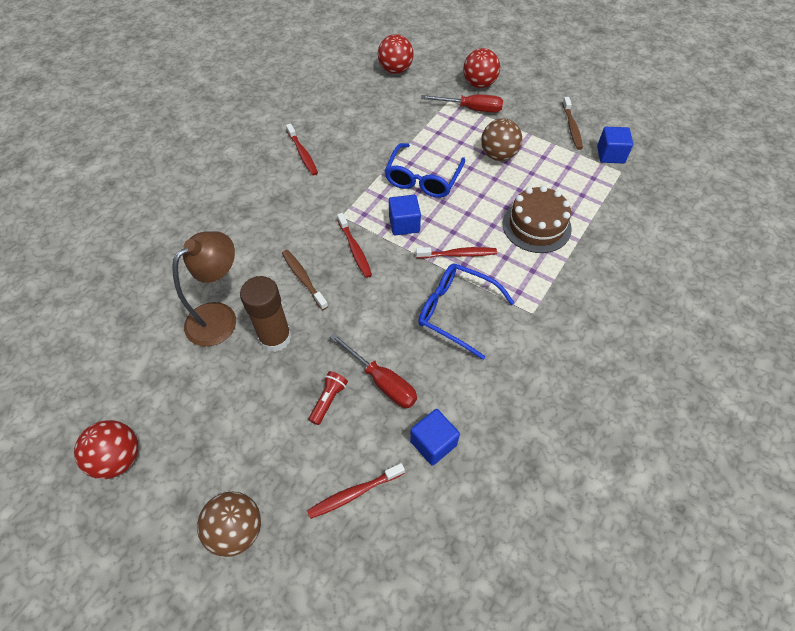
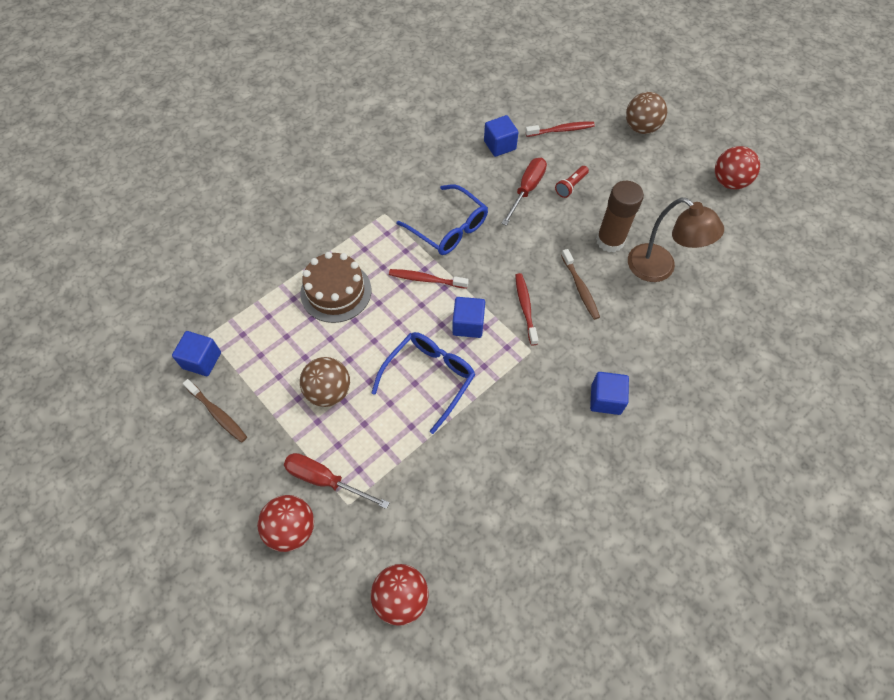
camera: 165 degrees left, 5 degrees up
(220, 317) = (659, 269): brown lamp -> brown lamp turned 105 degrees counterclockwise
(272, 193) = (606, 399): none -> blue cube
(302, 153) = (564, 454): red toothbrush -> none
(382, 381) = (526, 190): red screwdriver -> red screwdriver turned 60 degrees clockwise
(571, 127) = (217, 413): brown toothbrush -> brown toothbrush turned 120 degrees clockwise

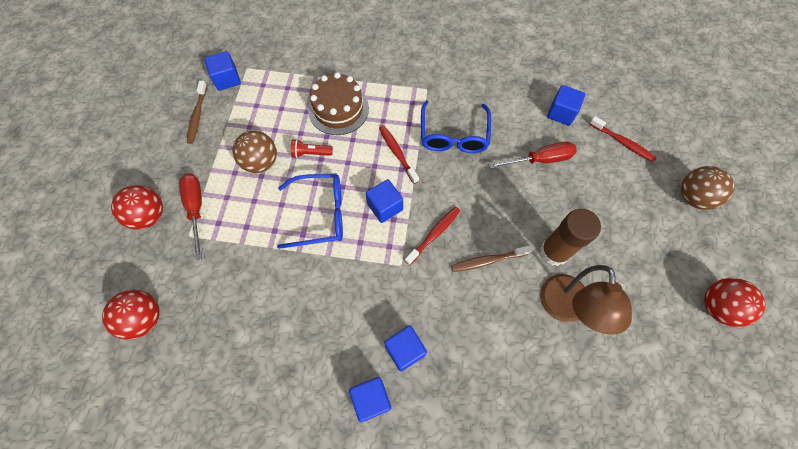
camera: 50 degrees right, 5 degrees up
(571, 186) = (576, 187): red flashlight -> red flashlight (311, 153)
(580, 288) = (488, 260): brown toothbrush -> brown toothbrush turned 45 degrees clockwise
(626, 452) = (371, 399): none -> blue cube

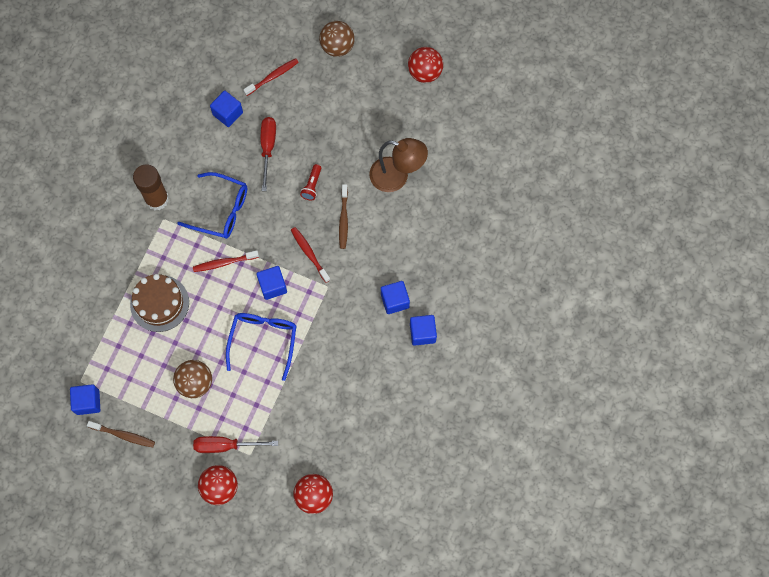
camera: 75 degrees left, 5 degrees up
(311, 153) = (200, 337): red flashlight -> red flashlight (312, 185)
(554, 252) = (351, 168): brown glue stick -> brown glue stick (157, 199)

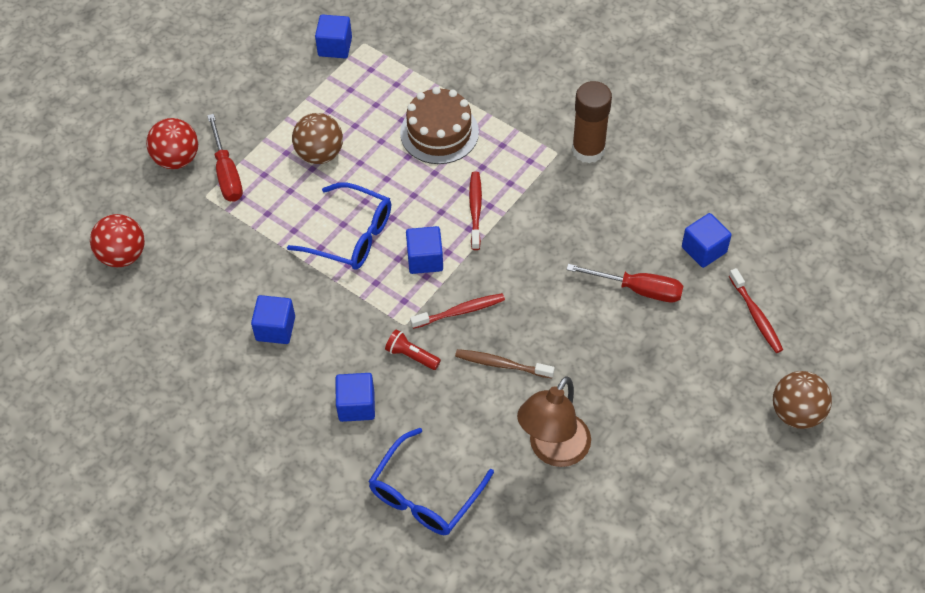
camera: 105 degrees right, 15 degrees down
(123, 435) = (281, 74): brown toothbrush -> none
(221, 210) = (554, 218): blue glasses -> blue glasses (425, 494)
(226, 445) = (227, 173): red screwdriver -> red screwdriver turned 150 degrees clockwise
(312, 185) = (565, 334): red flashlight -> red flashlight (411, 355)
(422, 333) = (296, 431): blue cube -> blue cube (275, 328)
(425, 73) = (730, 532): red ball -> none

